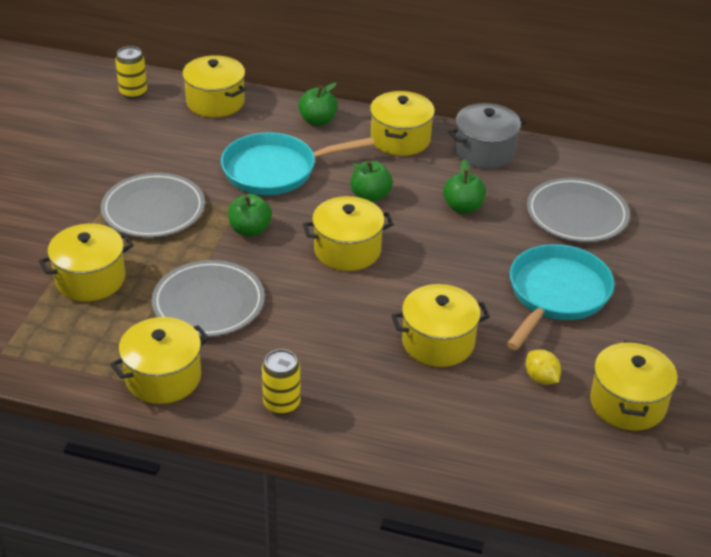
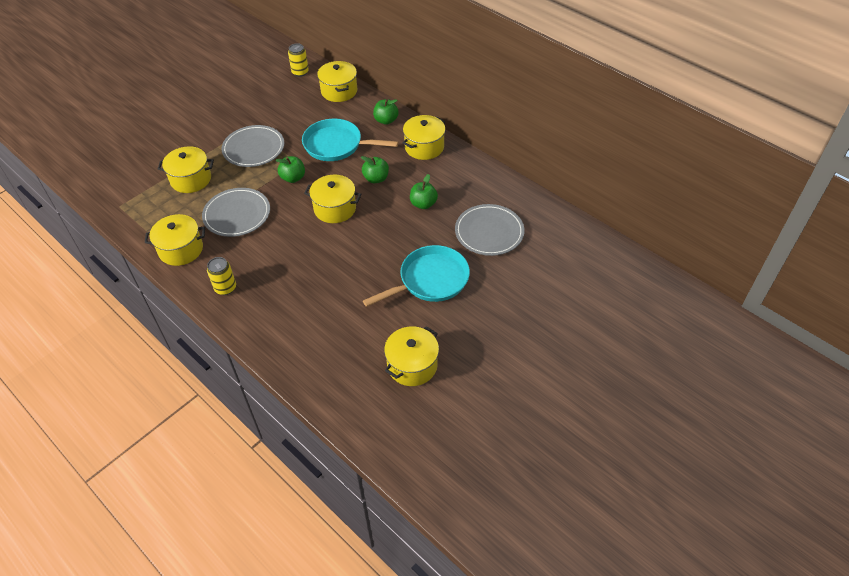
camera: 30 degrees right, 10 degrees up
(438, 342) = (337, 284): yellow pot -> none
(484, 151) = (468, 171): grey pot -> none
(541, 378) = (375, 329): yellow lemon -> none

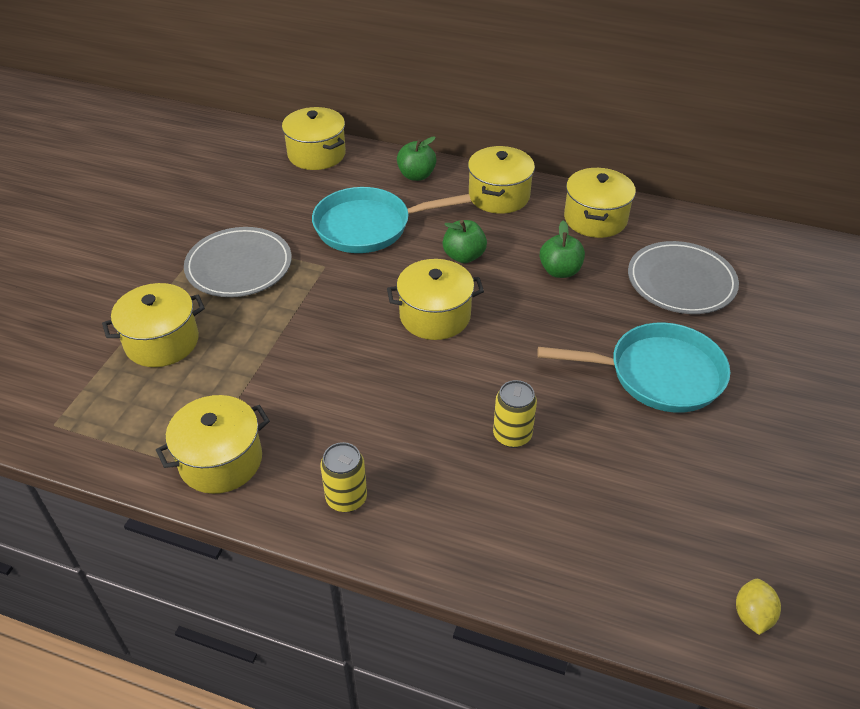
camera: 25 degrees left, 5 degrees down
(237, 214) = (281, 372): grey plate -> none
(293, 178) = (335, 291): green apple -> none
(300, 72) = (237, 143): yellow can -> yellow can (512, 435)
(375, 414) = (752, 615): none -> yellow lemon
(412, 365) = (739, 512): yellow pot -> yellow pot (595, 219)
(430, 280) = (658, 374): turquoise pan -> turquoise pan turned 60 degrees clockwise

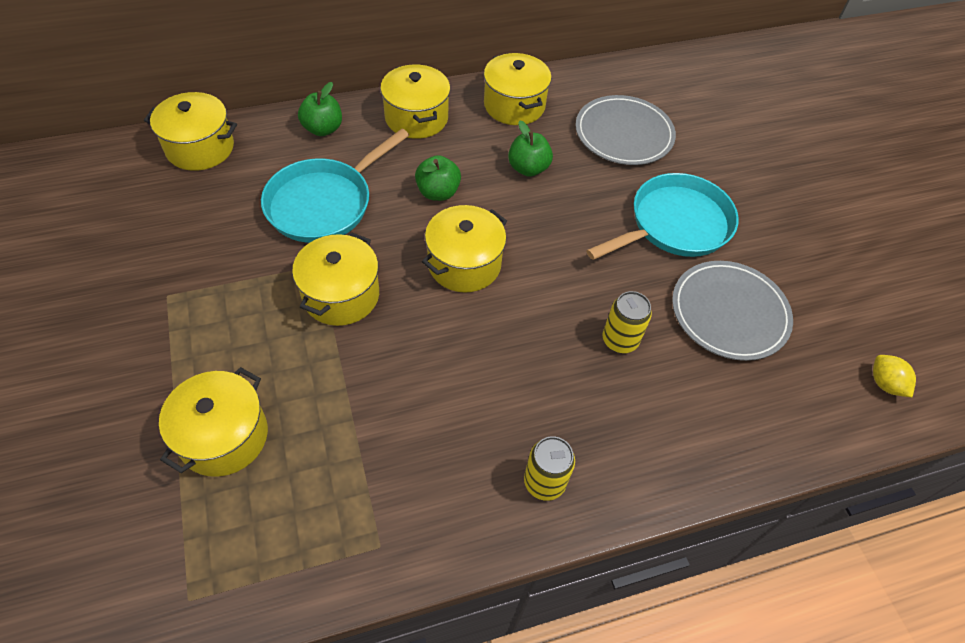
camera: 40 degrees left, 10 degrees up
(221, 460) = (402, 521): yellow pot -> yellow pot (341, 295)
(239, 266) = (230, 309): grey plate -> grey plate (729, 313)

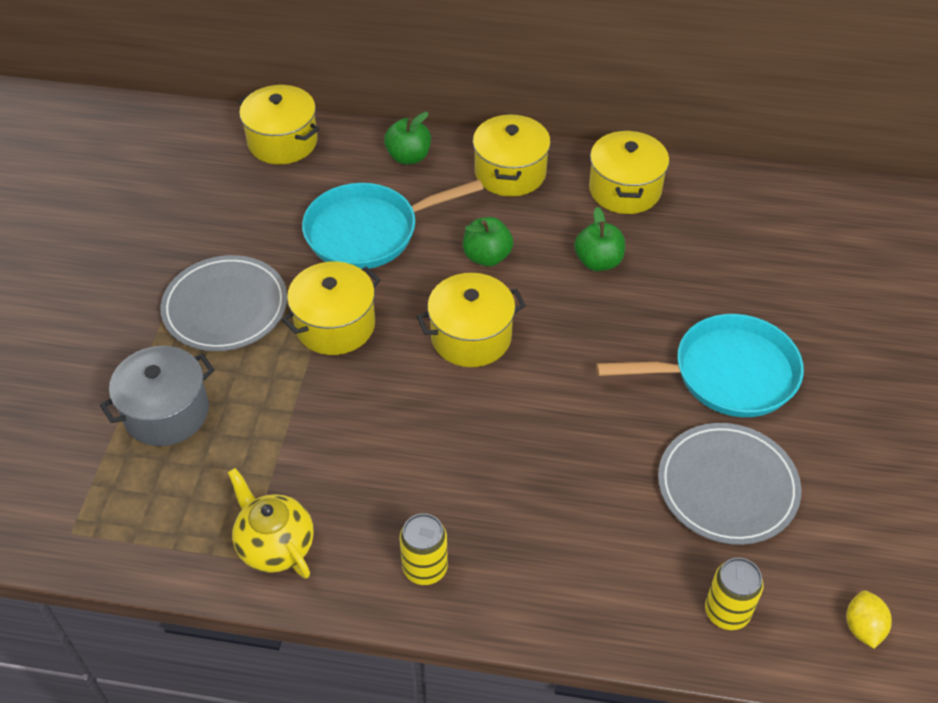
camera: 30 degrees right, 5 degrees down
(224, 436) = (166, 412): yellow pot -> grey pot
(401, 521) = (275, 545): none -> yellow teapot
(620, 340) = (586, 468): yellow can -> yellow can (727, 612)
(624, 134) = (732, 257): grey plate -> grey plate (225, 307)

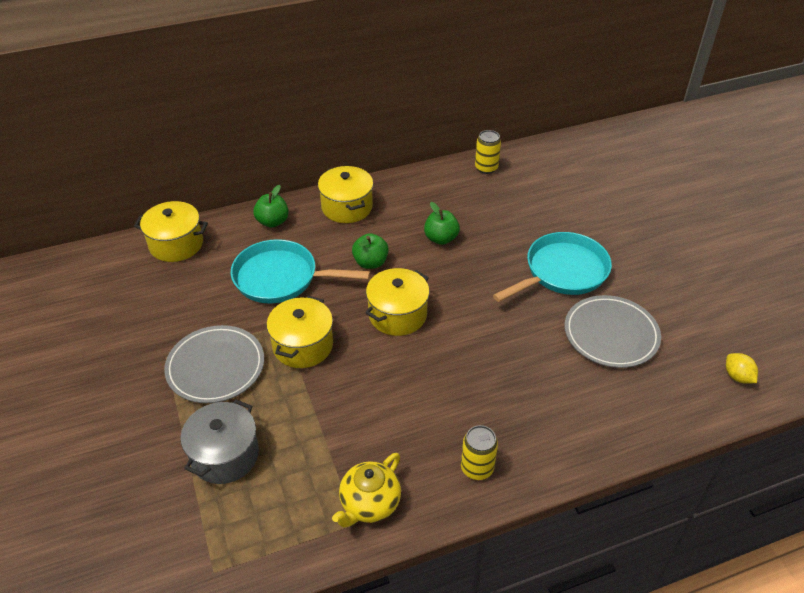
camera: 30 degrees left, 5 degrees down
(275, 545) = (369, 504): yellow teapot -> yellow teapot turned 75 degrees counterclockwise
(369, 232) = (281, 278): turquoise pan -> turquoise pan turned 60 degrees clockwise
(624, 190) = (424, 191): yellow pot -> none
(727, 612) = (664, 404): yellow can -> yellow can (486, 168)

